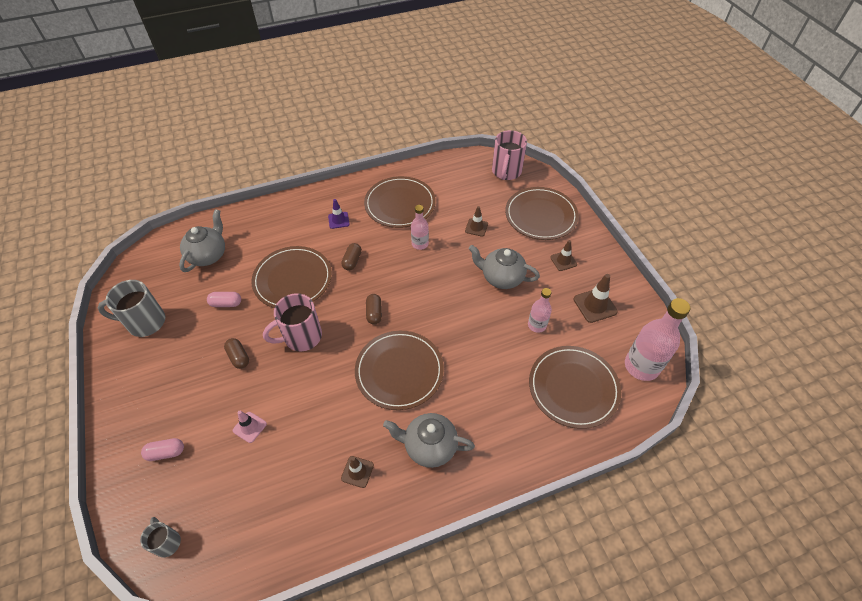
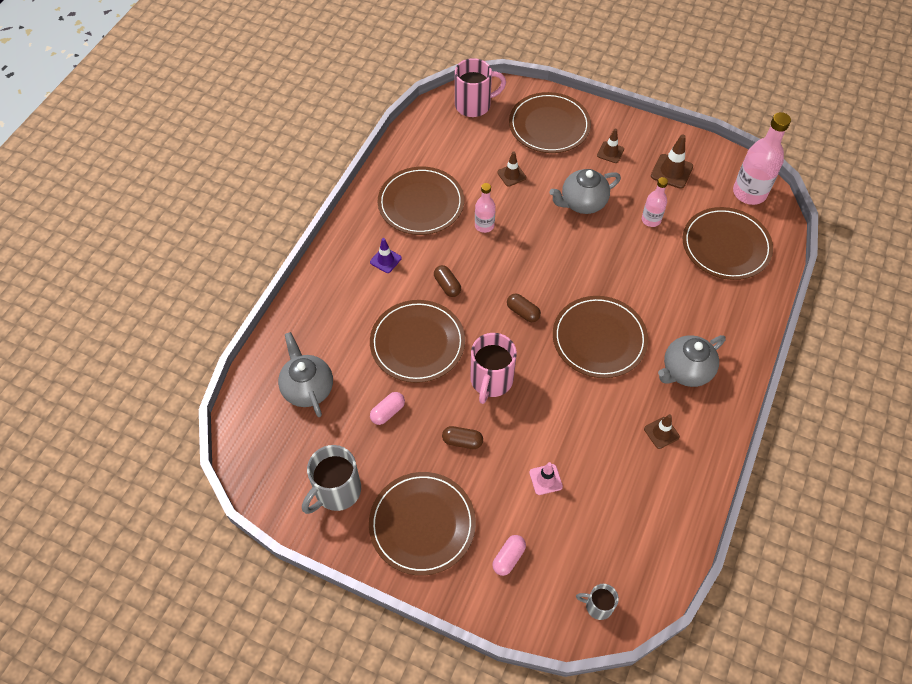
camera: 45 degrees left, 5 degrees up
(155, 383) = (422, 524): none -> brown plate
(506, 172) = (474, 105): pink mug -> pink mug turned 75 degrees counterclockwise

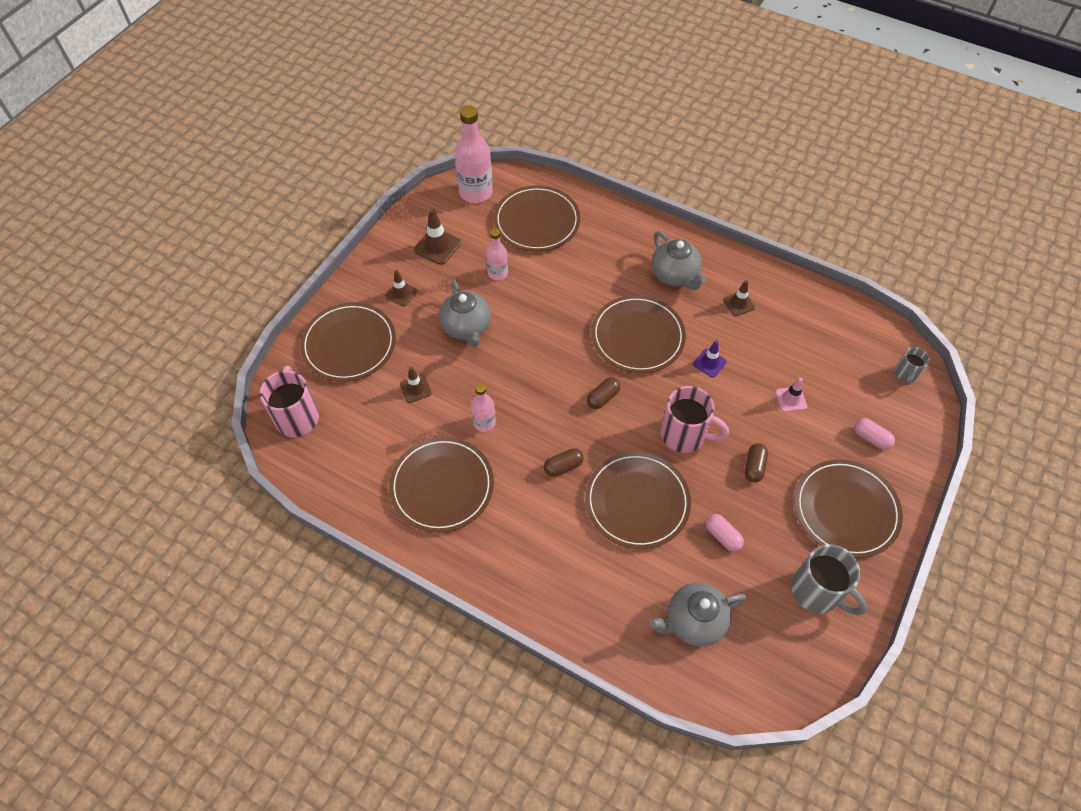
camera: 85 degrees left, 0 degrees up
(385, 260) = (521, 529): purple traffic cone -> purple traffic cone (709, 363)

